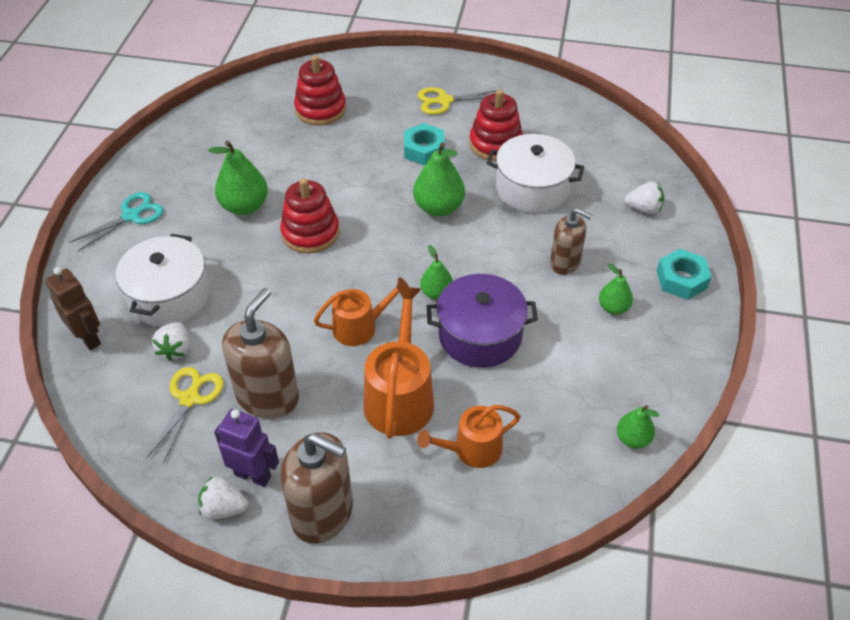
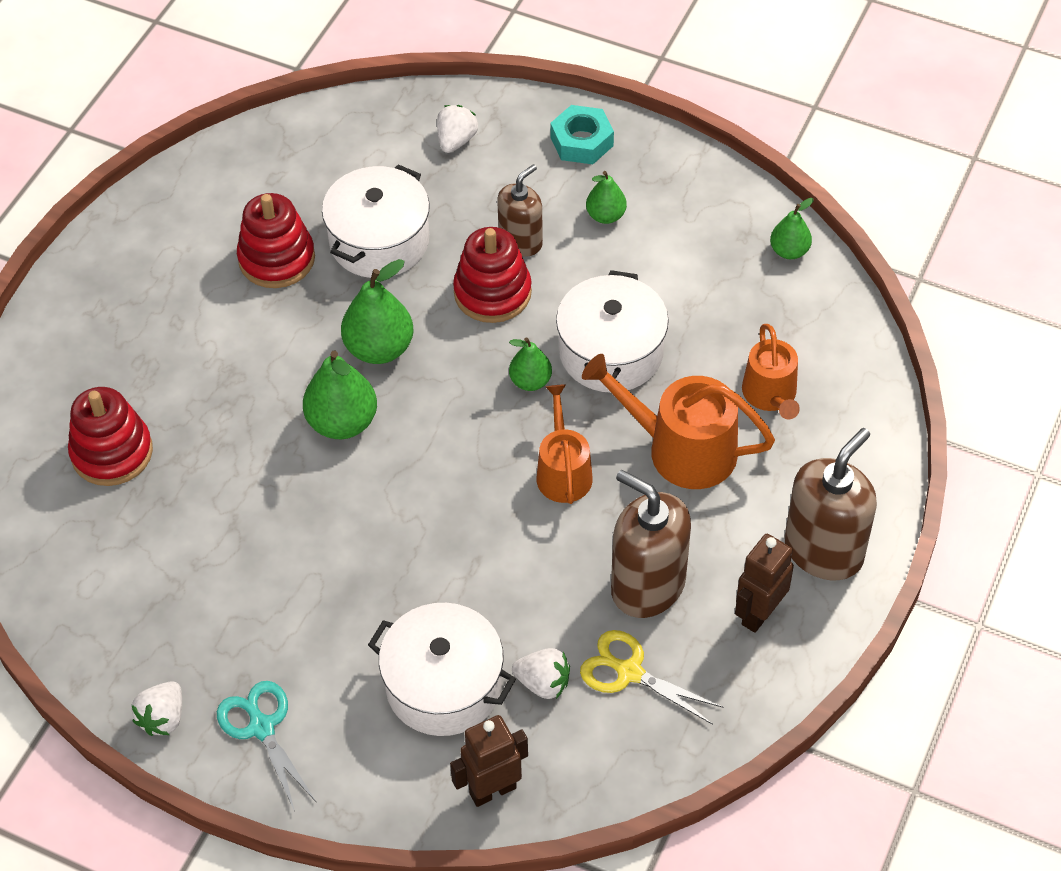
camera: 75 degrees left, 5 degrees up
(224, 508) = (797, 648): white strawberry -> white strawberry (163, 718)
(244, 206) = (294, 576): green pear -> green pear (342, 422)
(253, 475) = (759, 613): purple robot -> brown robot
(310, 233) = (376, 502): red stacking toy -> red stacking toy (492, 293)
(424, 150) = (256, 342): turquoise nut -> none
(444, 101) = (159, 296): yellow scissors -> none
(480, 335) = (611, 352): purple pot -> white pot

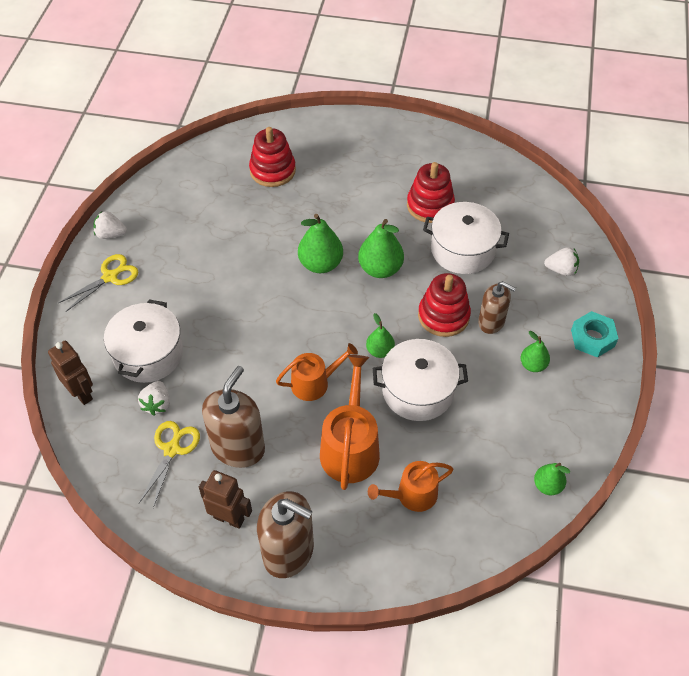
camera: 75 degrees right, 0 degrees up
(262, 727) = (110, 277): turquoise scissors -> yellow scissors

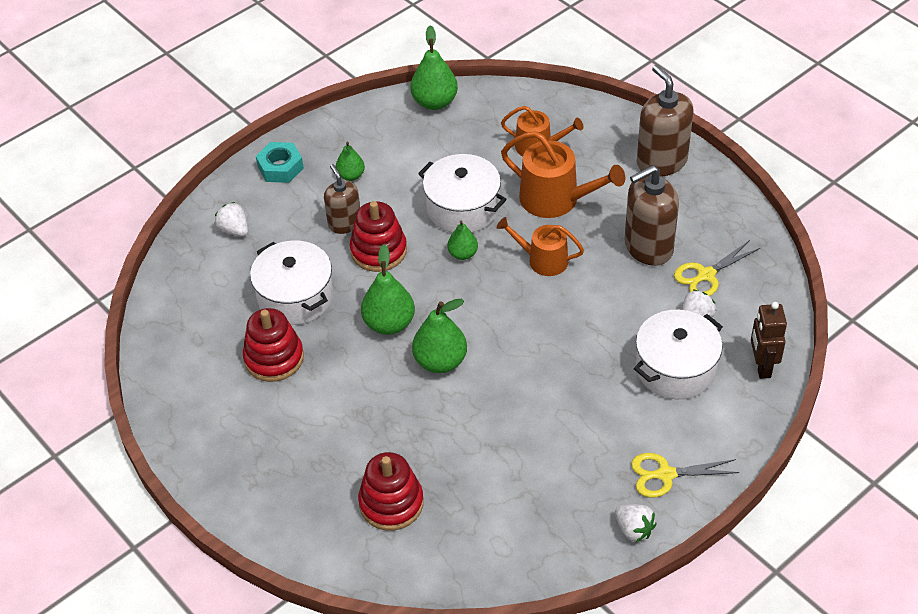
camera: 140 degrees left, 5 degrees down
(229, 518) = (691, 204): brown robot -> none
(350, 447) = (556, 199): orange watering can -> orange watering can turned 105 degrees counterclockwise
(547, 485) = (435, 102): green pear -> green pear, size x1.69

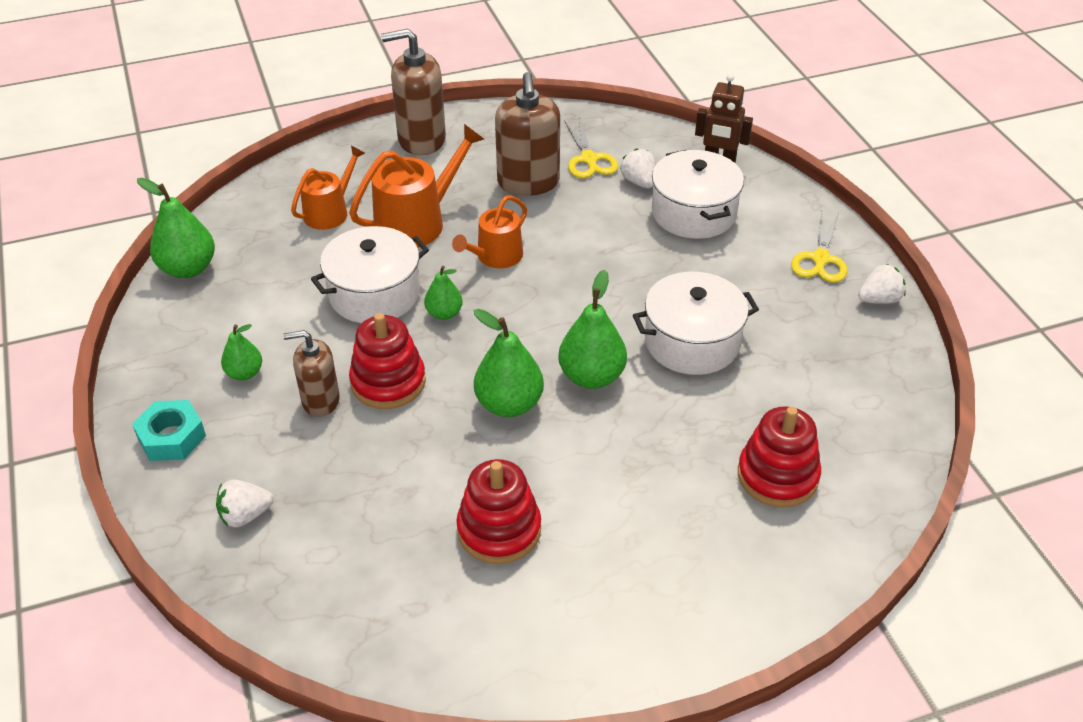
camera: 70 degrees left, 5 degrees down
(295, 297) = (409, 481): white pot -> white pot (692, 342)

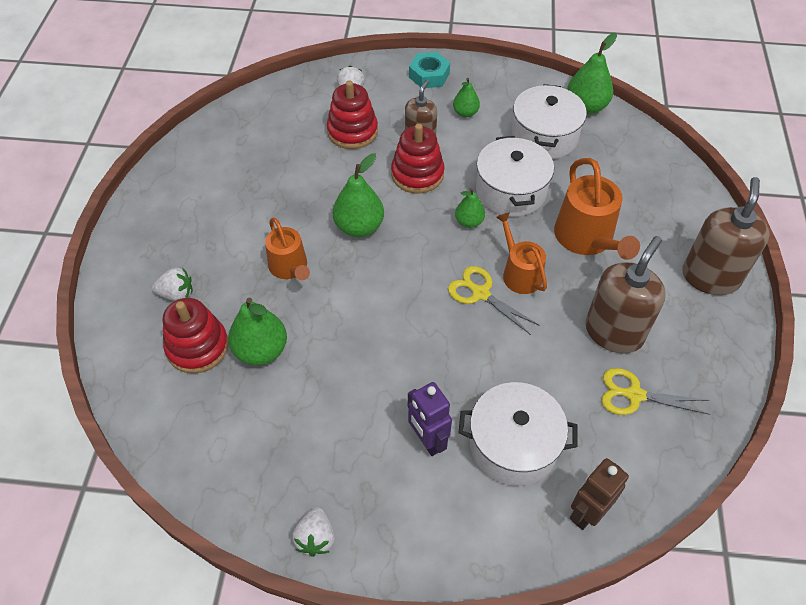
camera: 115 degrees right, 10 degrees up
(330, 212) = (622, 191): orange watering can -> orange watering can (290, 267)
(499, 530) = (264, 188): red stacking toy -> red stacking toy (352, 131)
(528, 182) = (614, 332): brown soap dispenser -> brown soap dispenser turned 105 degrees clockwise
(592, 376) = (356, 281): green pear -> green pear (261, 350)
(639, 182) = (581, 421): white strawberry -> white strawberry (177, 294)
(692, 342) = (352, 360): white pot -> white pot (544, 136)
(733, 263) = (427, 440): none -> purple robot
(820, 259) = (395, 520): yellow scissors -> yellow scissors (480, 293)

